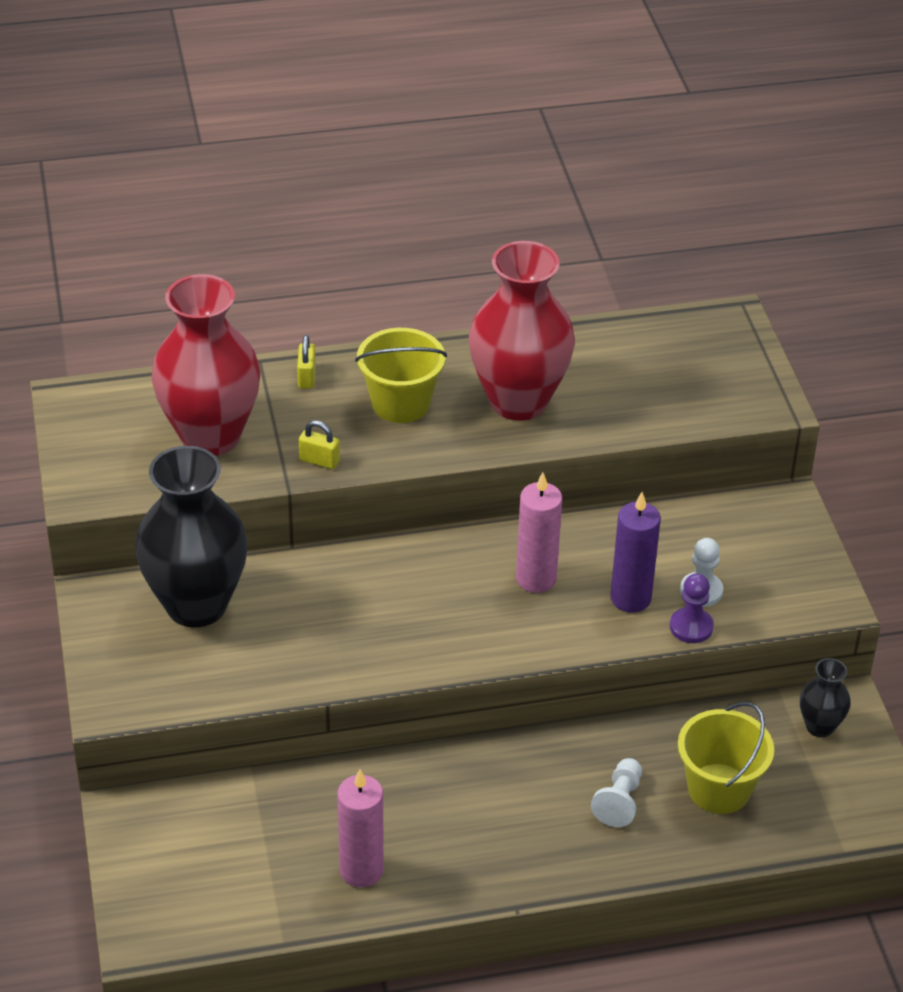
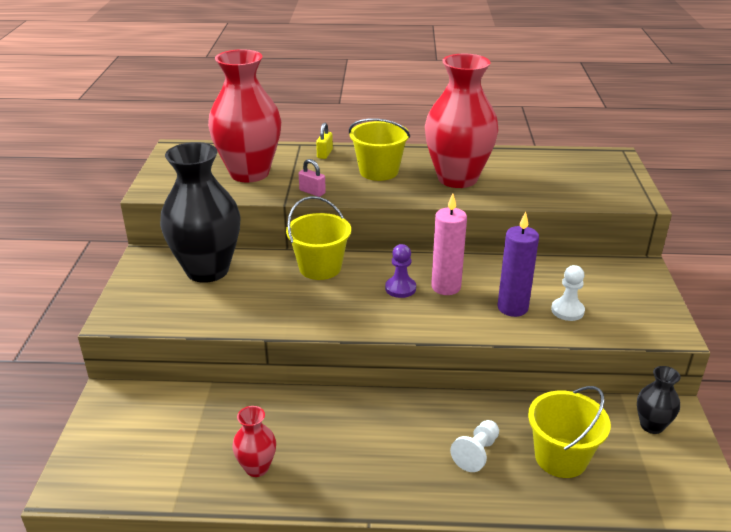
camera: 15 degrees right, 10 degrees down
(319, 461) = (312, 192): yellow padlock -> pink padlock
(354, 574) = (320, 267): none -> yellow bucket
(361, 870) = (257, 467): pink candle -> red vase
(691, 627) = (555, 332): purple pawn -> purple pawn (400, 288)

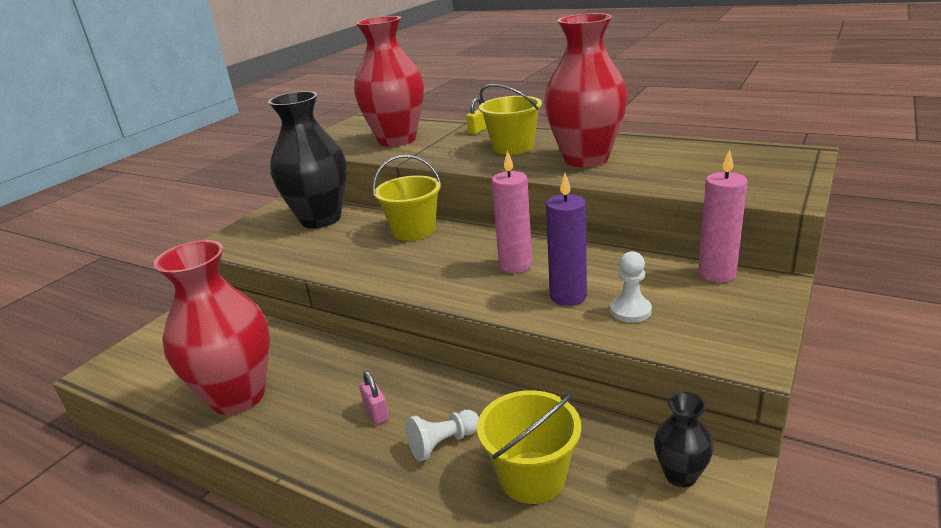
camera: 30 degrees right, 5 degrees down
(257, 467) = (238, 396): red vase -> red vase, size x2.19
(312, 192) = (432, 158): pink padlock -> pink padlock (376, 412)
(400, 288) = (469, 259): purple pawn -> none
(601, 267) = (716, 274): none -> pink candle

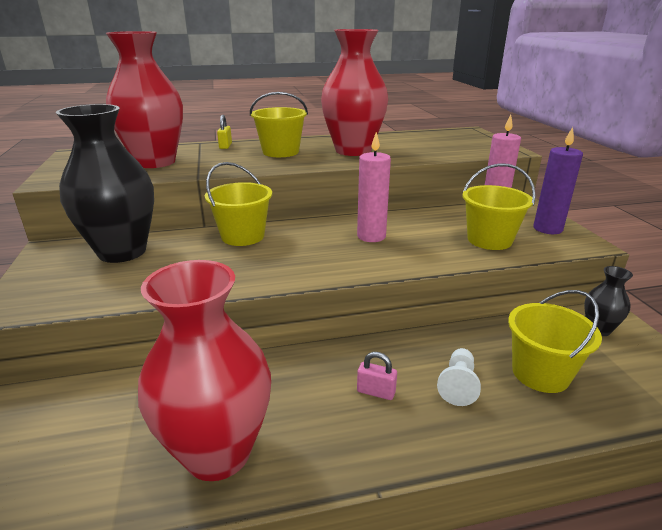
camera: 45 degrees left, 0 degrees up
(568, 296) = (440, 244): purple candle -> purple candle (547, 229)
(630, 311) = (489, 240): white pawn -> yellow bucket

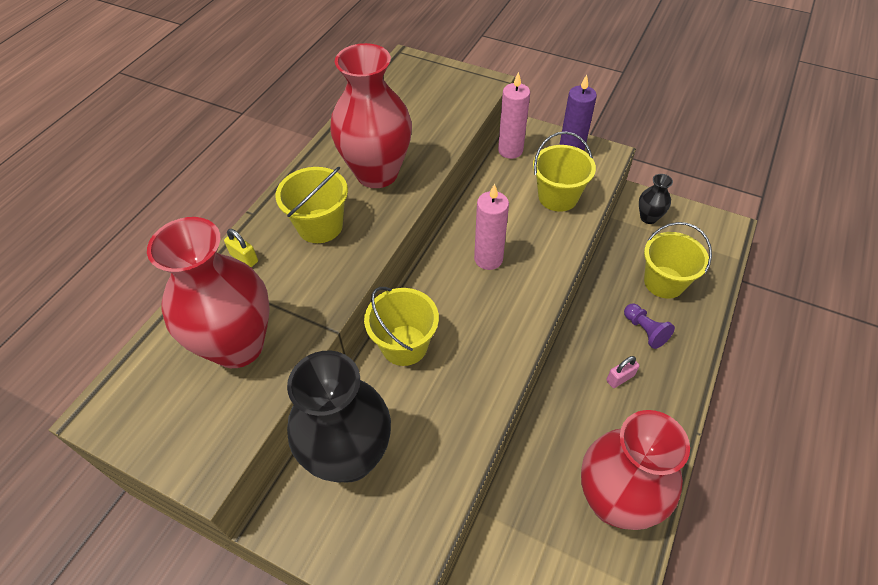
camera: 50 degrees left, 25 degrees up
(458, 385) = (644, 331): white pawn -> purple pawn

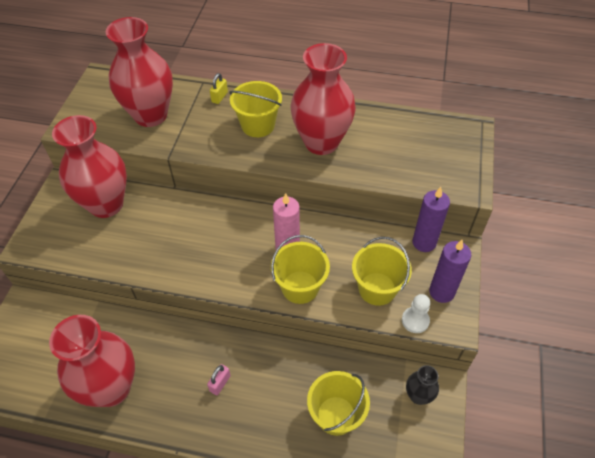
camera: 75 degrees right, 0 degrees up
(349, 457) = (106, 204): black vase -> red vase
(404, 345) = (194, 213): yellow bucket -> yellow bucket (300, 287)
(510, 150) = (424, 242): pink candle -> purple candle
(599, 178) = (415, 320): none -> white pawn
(620, 378) = (220, 383): pink padlock -> pink padlock turned 75 degrees clockwise
(644, 331) = (274, 401): purple pawn -> none

